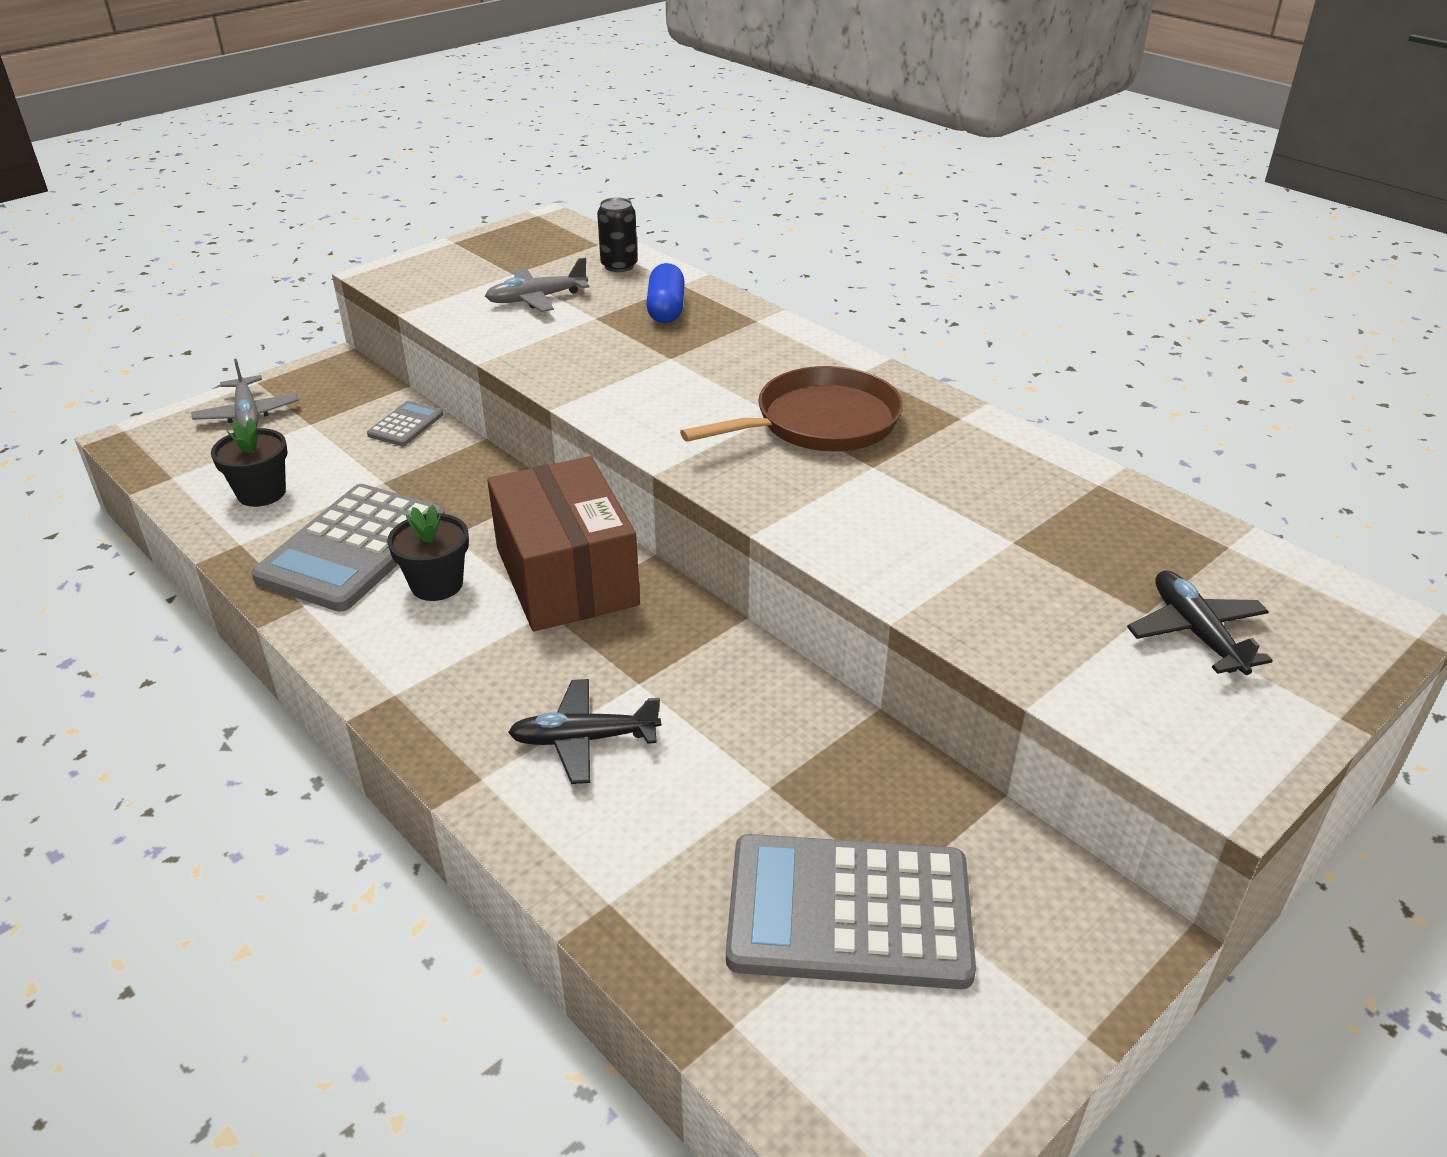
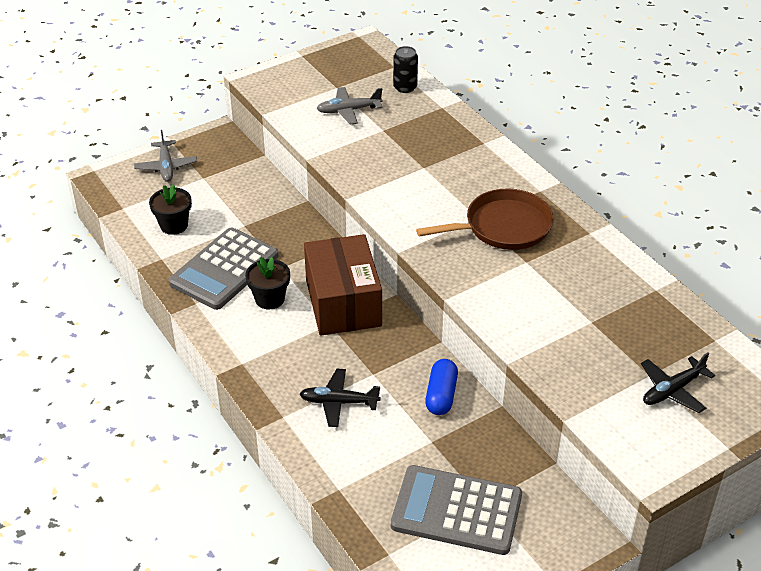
camera: 10 degrees right, 5 degrees up
(406, 425) = (260, 185): grey calculator -> none
(666, 309) = (428, 128): blue capsule -> blue capsule (441, 395)
(1196, 632) = (672, 390): black plane -> black plane turned 120 degrees counterclockwise

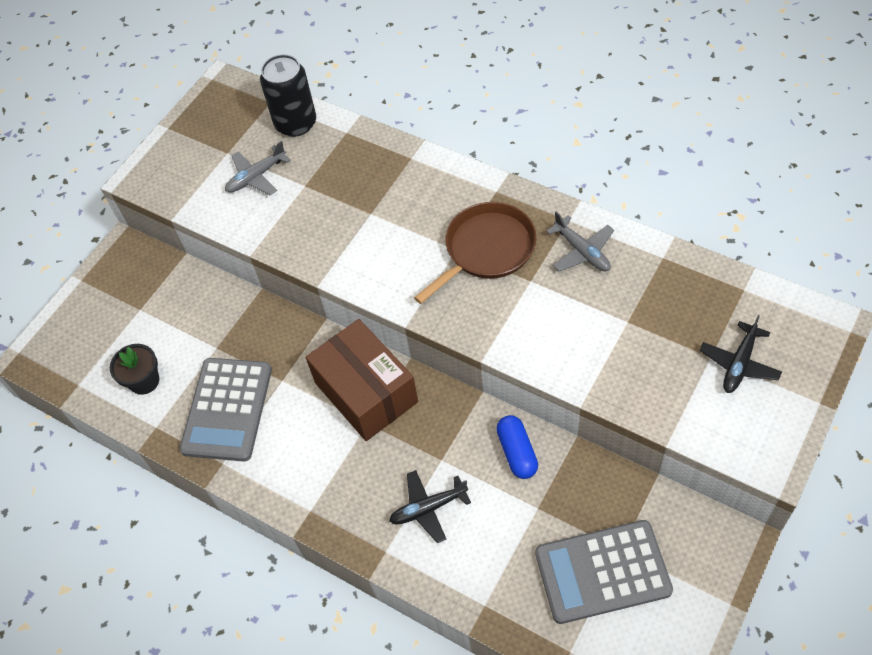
camera: 20 degrees left, 15 degrees up
(166, 167) = (93, 313): grey plane -> grey plane (582, 251)
(269, 299) = (293, 422): black flower pot -> none
(405, 87) = (296, 123): black can -> black can, size x1.67

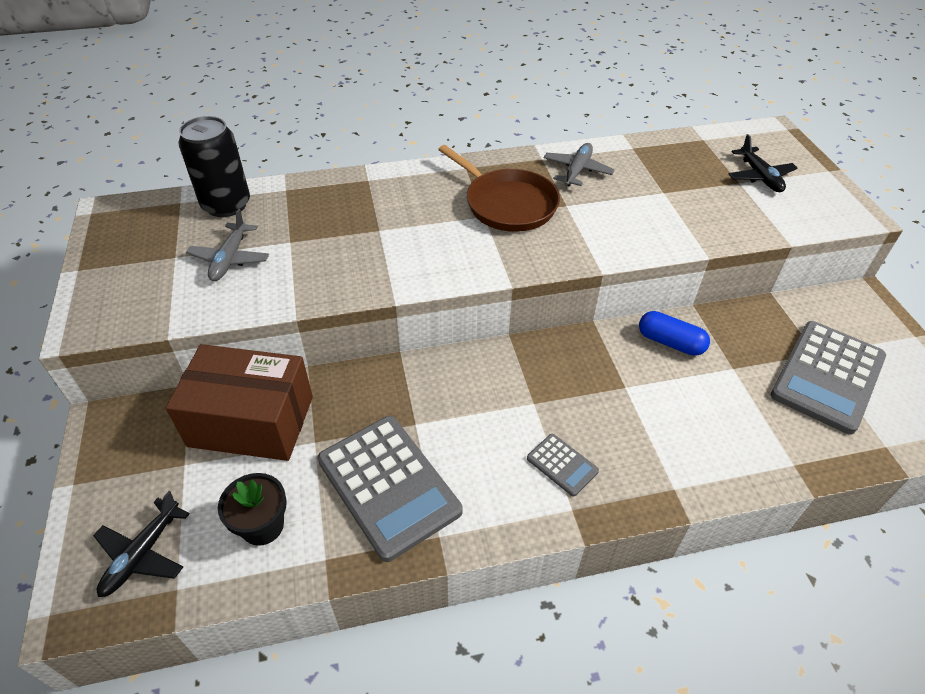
camera: 50 degrees left, 10 degrees down
(336, 478) = (562, 465): none -> grey calculator
(366, 392) = (503, 382): brown box -> brown box (251, 421)
(428, 508) = (662, 429): black plane -> black plane (142, 554)
(486, 249) = (507, 204): brown pan -> brown pan turned 135 degrees clockwise
(582, 251) = (577, 170): grey plane -> grey plane turned 75 degrees counterclockwise

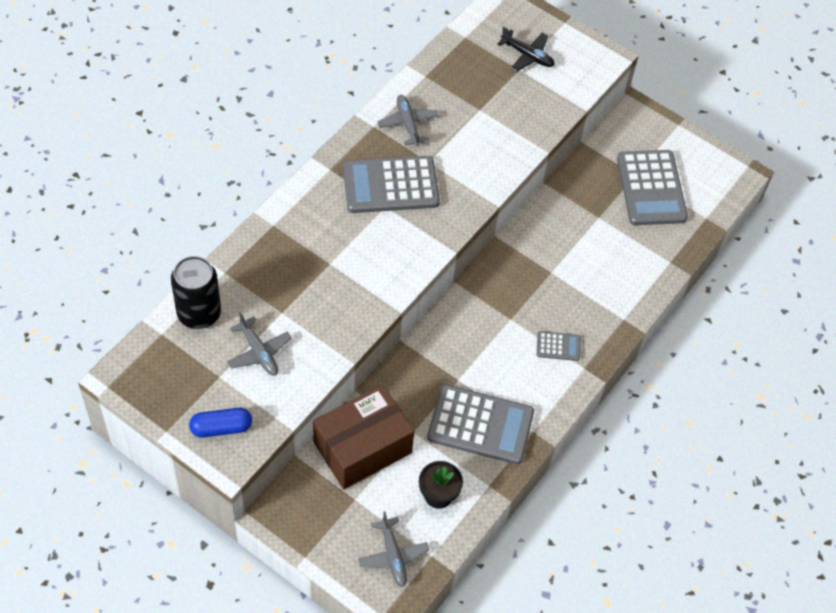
camera: 45 degrees left, 10 degrees up
(142, 554) = (393, 556): black plane -> grey plane
(507, 204) = (390, 185): brown pan -> grey calculator
(670, 342) = (551, 222): blue capsule -> blue capsule (221, 428)

